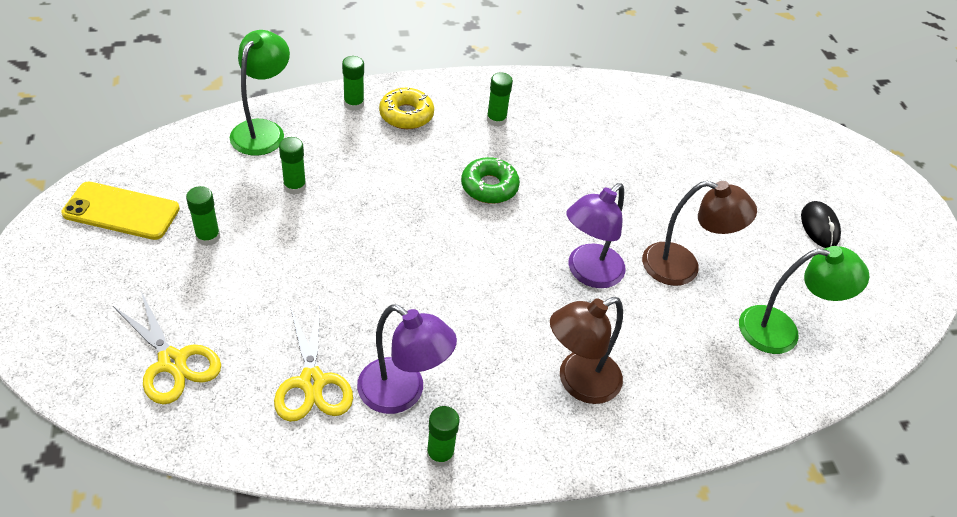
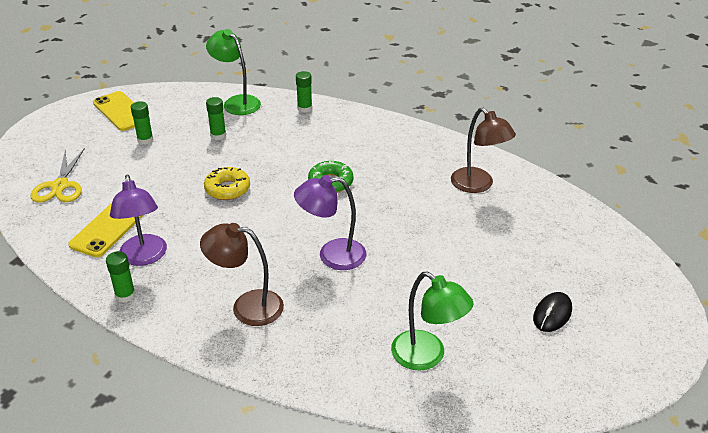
camera: 45 degrees right, 10 degrees down
(263, 130) = (236, 102): green lamp -> green lamp turned 105 degrees counterclockwise
(312, 382) = (108, 228): yellow scissors -> yellow phone
(406, 115) = (329, 125): yellow donut -> yellow donut (227, 189)
(496, 120) = (384, 150): green glue stick -> none
(682, 267) = (403, 284): brown lamp -> brown lamp (478, 185)

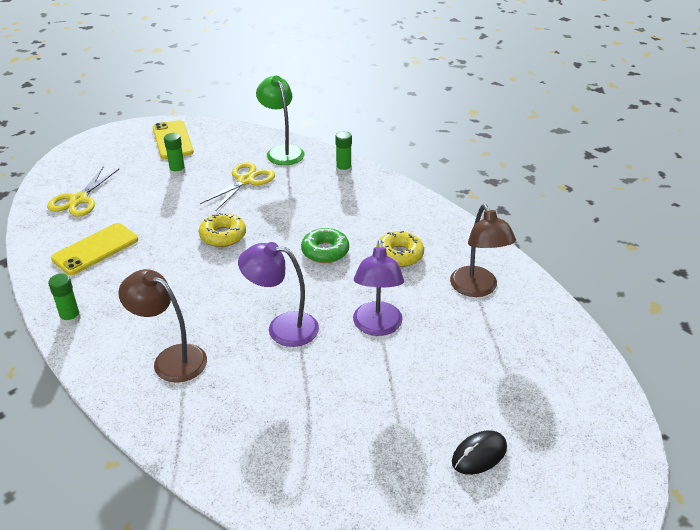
camera: 20 degrees right, 0 degrees up
(144, 257) = (109, 285): purple lamp -> purple lamp (377, 327)
(218, 135) = (245, 180): green glue stick -> yellow scissors
(397, 171) = (399, 255): none -> yellow donut
(427, 357) = (315, 463): green lamp -> none

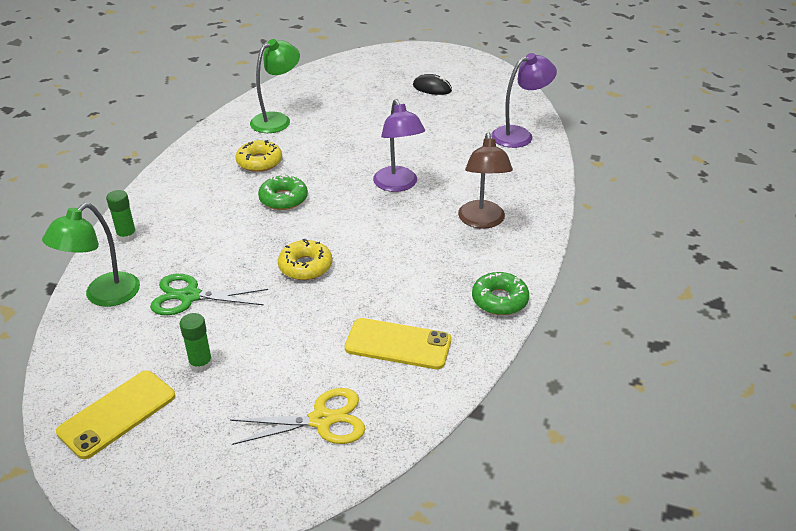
camera: 120 degrees left, 0 degrees up
(70, 318) = (499, 300): green glue stick -> green donut
(245, 180) = (190, 296): yellow scissors -> green scissors
(377, 327) = (358, 147): purple lamp -> purple lamp (519, 135)
(477, 289) = (277, 120): brown lamp -> green lamp

